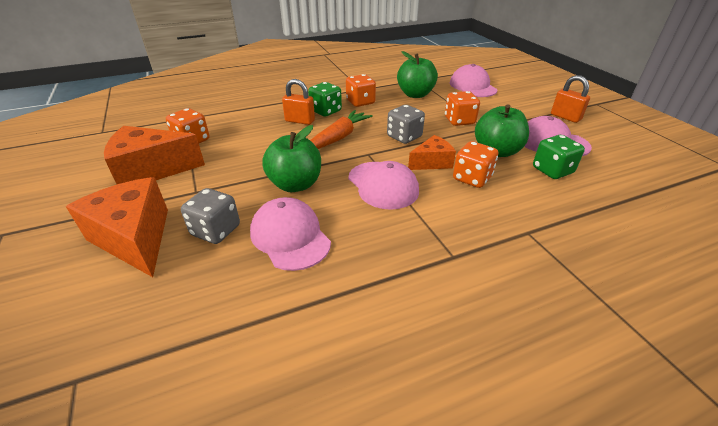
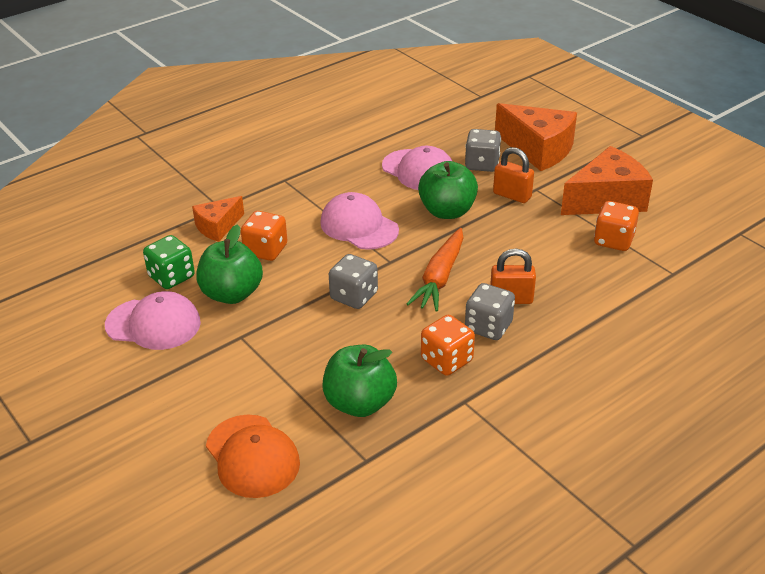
camera: 165 degrees right, 0 degrees up
(326, 111) = (488, 327): green dice -> grey dice
(432, 162) = (312, 263): orange cheese -> orange cheese (218, 227)
(459, 121) = (279, 344): orange dice -> none
(472, 86) = (252, 456): pink cap -> orange cap
(565, 117) = (107, 387): orange padlock -> orange padlock (512, 195)

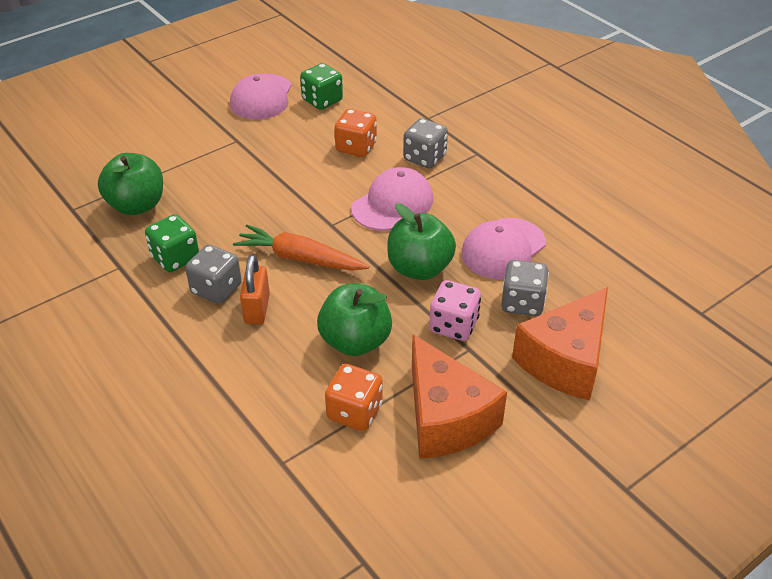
camera: 90 degrees right, 5 degrees up
(218, 227) = (394, 119): orange cheese -> none
(232, 294) = (294, 132): green apple -> green apple (355, 341)
(252, 456) = (98, 153): orange cap -> none
(354, 296) = (279, 201): grey dice -> grey dice (424, 158)
(446, 360) = (175, 258): orange dice -> green dice
(512, 195) = (453, 325): orange padlock -> pink dice

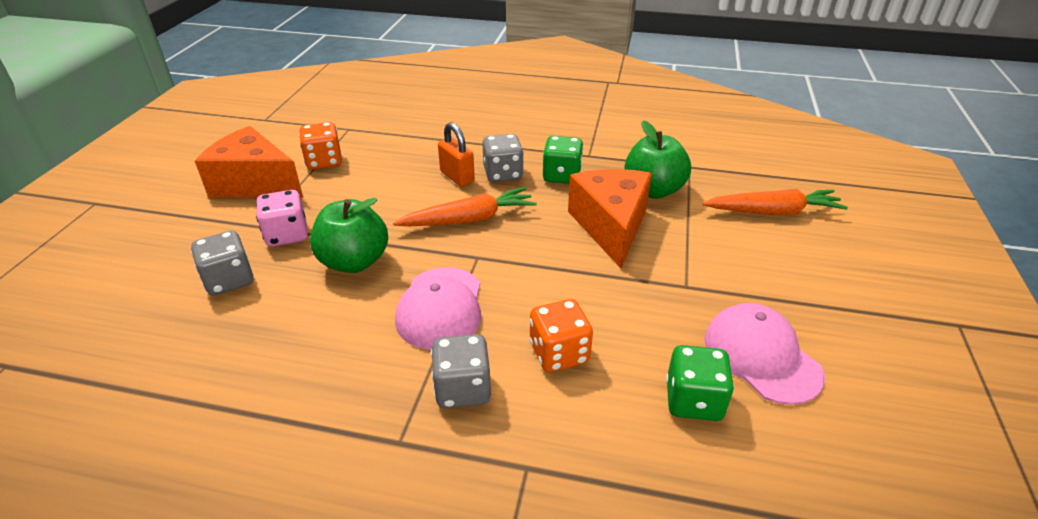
camera: 140 degrees right, 5 degrees down
(99, 147) = (773, 212): none -> orange carrot
(355, 341) = (361, 192): green apple -> none
(503, 249) = (278, 322): pink cap -> none
(565, 360) = (166, 255): orange cheese -> orange cheese (610, 226)

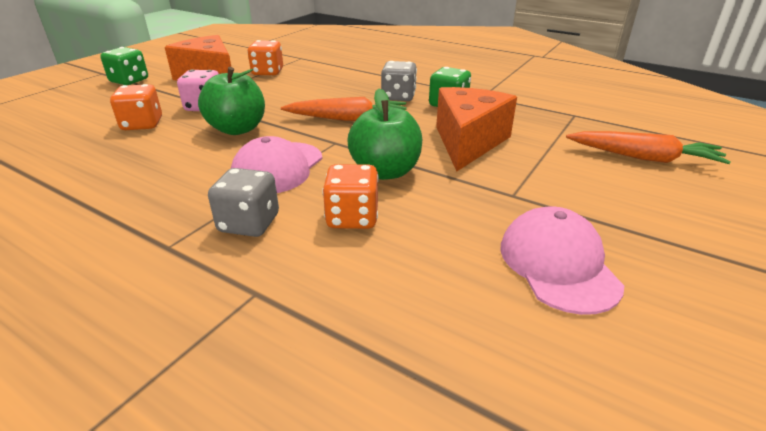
camera: 20 degrees right, 5 degrees down
(229, 280) = (142, 124): grey dice -> orange dice
(457, 177) = (359, 93): orange padlock -> none
(653, 190) = (527, 125): green apple -> green apple (385, 171)
(693, 401) = (457, 283): green dice -> green dice (129, 81)

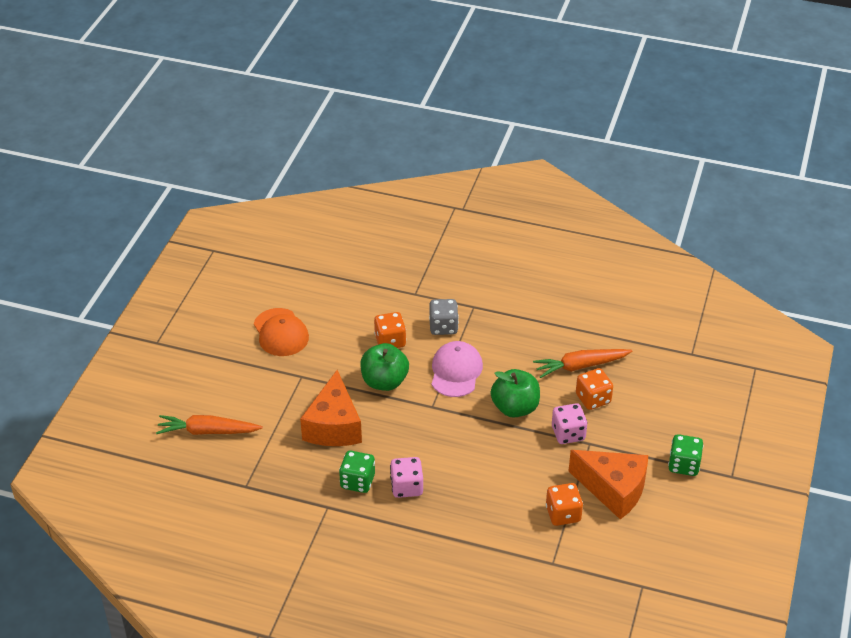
camera: 165 degrees right, 10 degrees up
(348, 119) = (436, 439): orange carrot -> orange carrot (580, 366)
(398, 97) = (406, 487): grey dice -> pink dice
(558, 264) = (281, 332): pink cap -> orange cap

